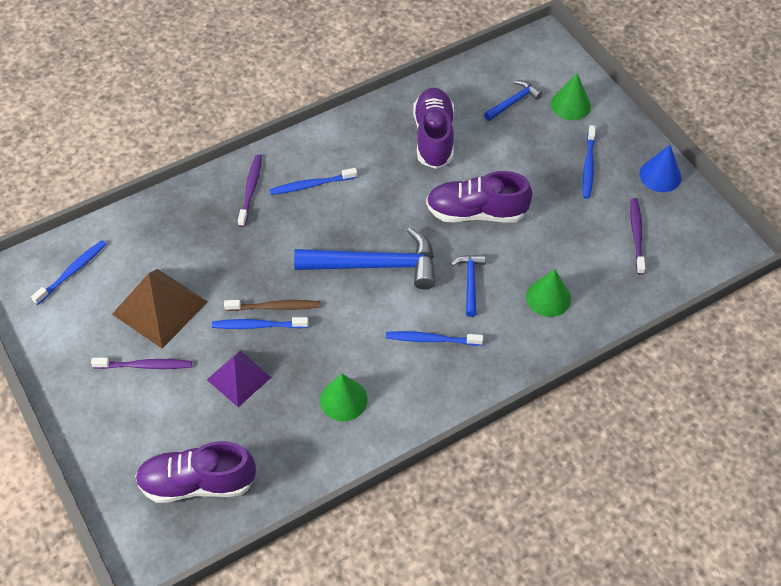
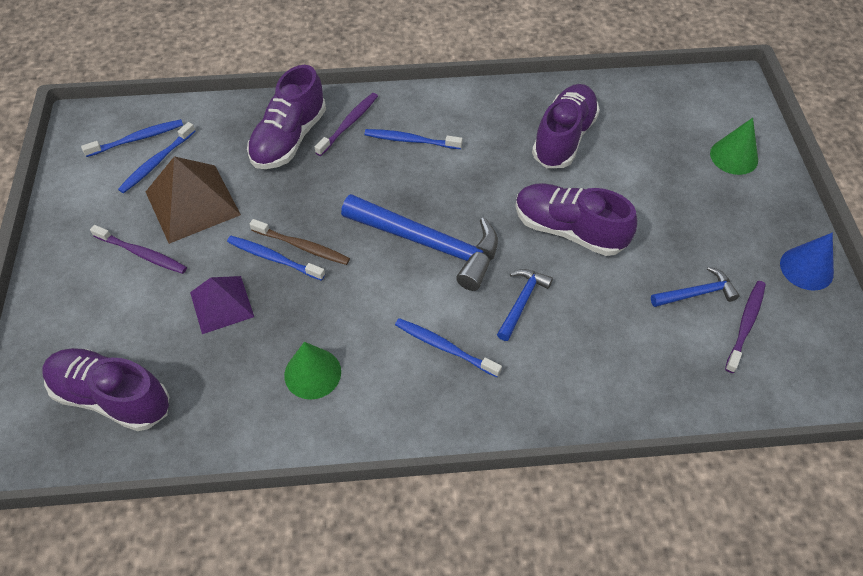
camera: 25 degrees right, 0 degrees up
(207, 221) = (289, 139): none -> purple shoe
(513, 102) = (669, 132): blue hammer -> blue hammer (696, 293)
(548, 297) = (603, 354): green cone -> none
(588, 166) = (723, 228): blue toothbrush -> blue toothbrush (156, 163)

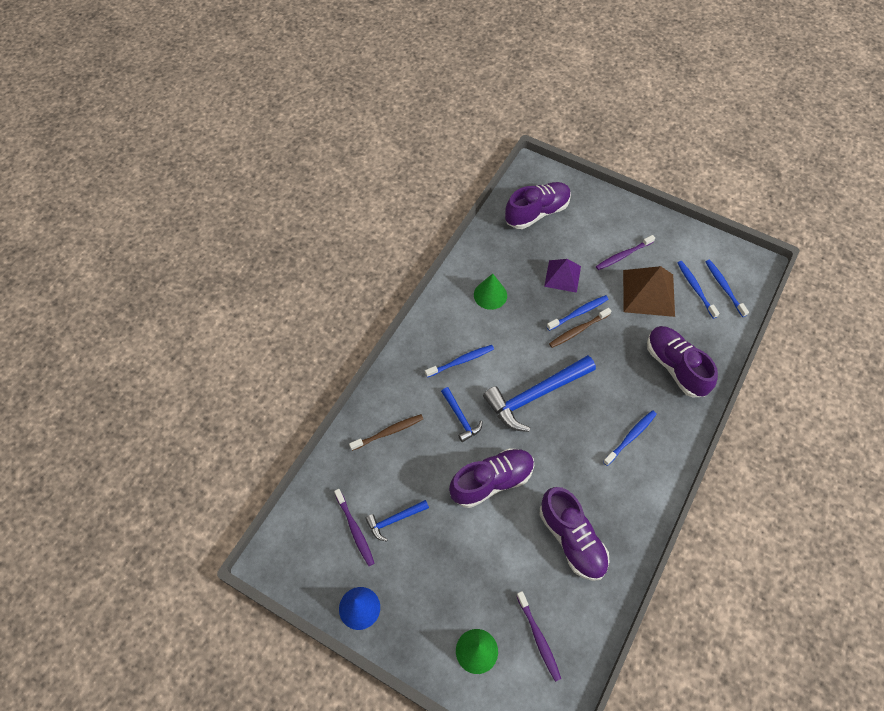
camera: 125 degrees right, 5 degrees up
(138, 139) = (724, 287): blue toothbrush -> blue toothbrush turned 150 degrees clockwise
(349, 123) = (670, 409): purple toothbrush -> purple toothbrush (539, 638)
(608, 367) = (389, 432): none -> brown toothbrush
(696, 293) = (395, 520): blue hammer -> blue hammer turned 45 degrees clockwise

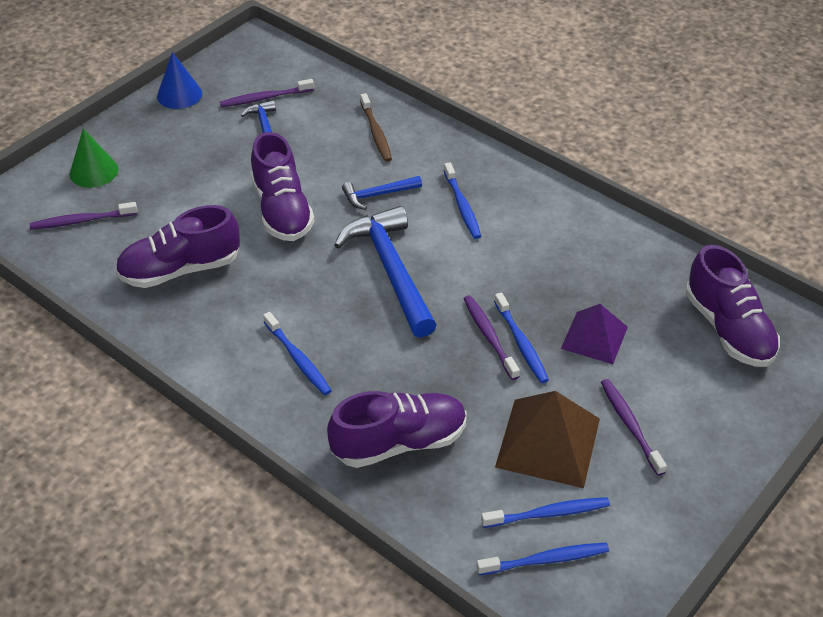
camera: 100 degrees right, 15 degrees down
(490, 295) = (568, 250): green cone -> none
(578, 330) = (489, 336): brown toothbrush -> purple toothbrush

